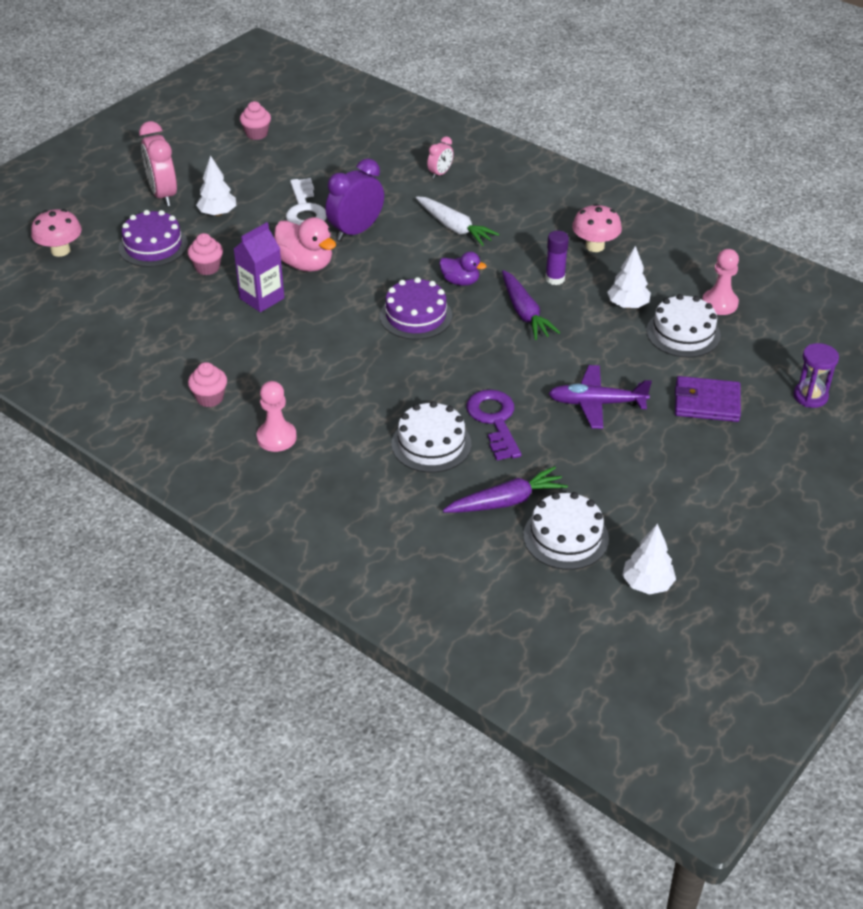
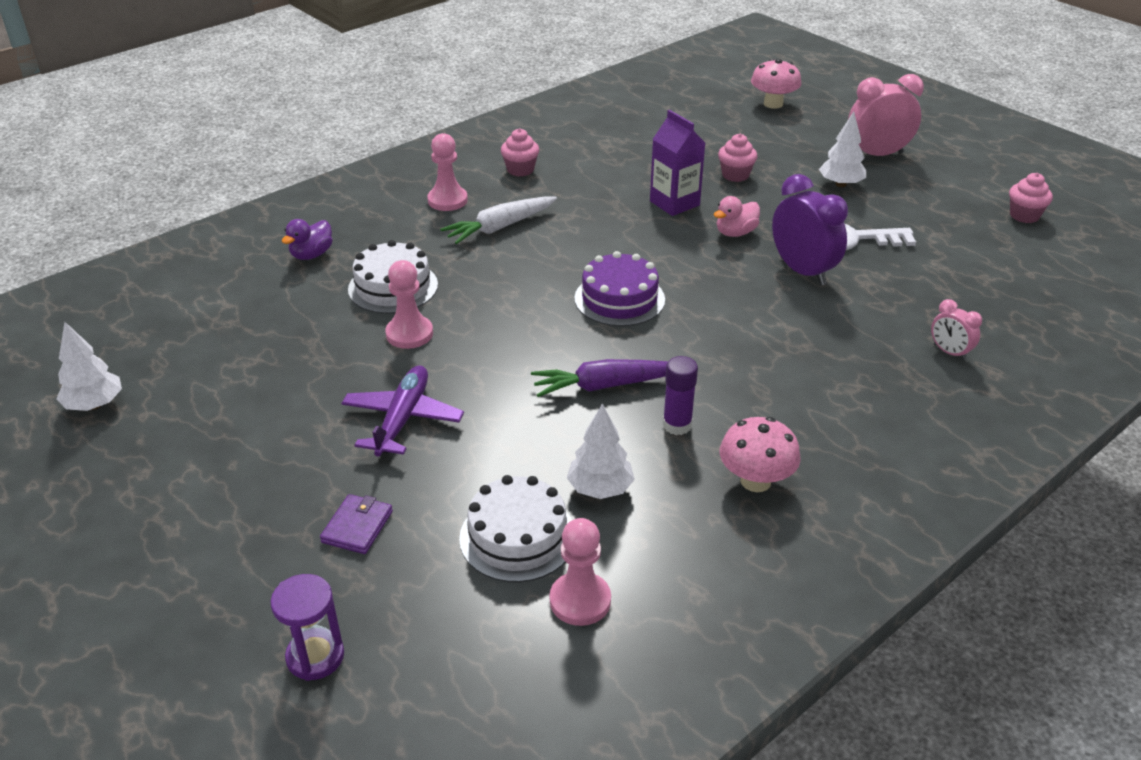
camera: 100 degrees right, 5 degrees down
(153, 246) = (778, 148): purple cake -> none
(306, 264) = (735, 233): pink duck -> pink duck, size x0.61
(454, 227) = (809, 349): white carrot -> white carrot (500, 227)
(460, 281) = (684, 340): purple duck -> purple duck (311, 255)
(494, 420) = (409, 334): purple key -> pink pawn
(506, 501) = (279, 325): purple carrot -> none
(565, 537) = (201, 358): white cake -> none
(707, 402) = (357, 527): purple wallet -> purple wallet, size x0.66

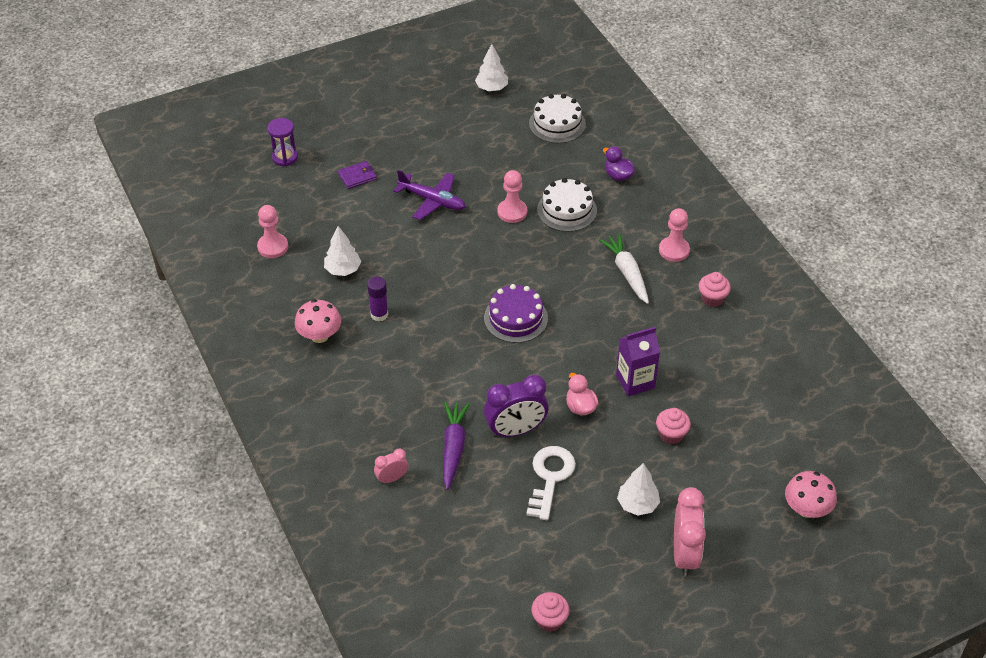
camera: 105 degrees right, 10 degrees up
(357, 527) = (357, 176): purple wallet -> purple wallet turned 60 degrees counterclockwise
(517, 537) = (324, 232): white cake -> white cake (557, 124)
(605, 385) = (427, 291): purple carrot -> purple carrot (453, 448)

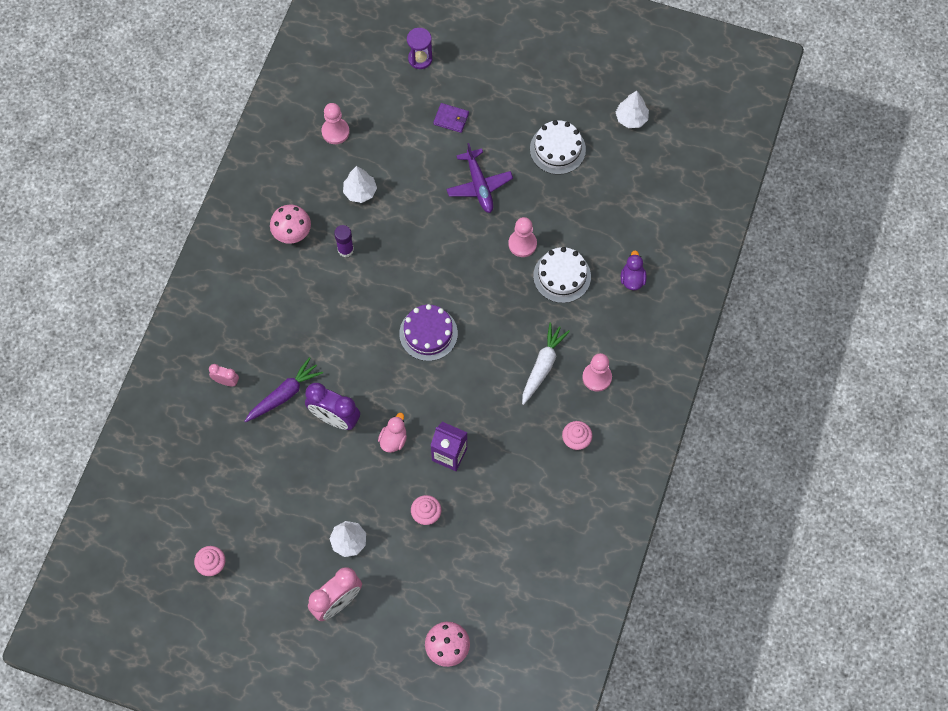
camera: 45 degrees right, 20 degrees up
(550, 477) = (318, 471): white key -> none
(557, 124) = (642, 193): white cake -> white cake (557, 149)

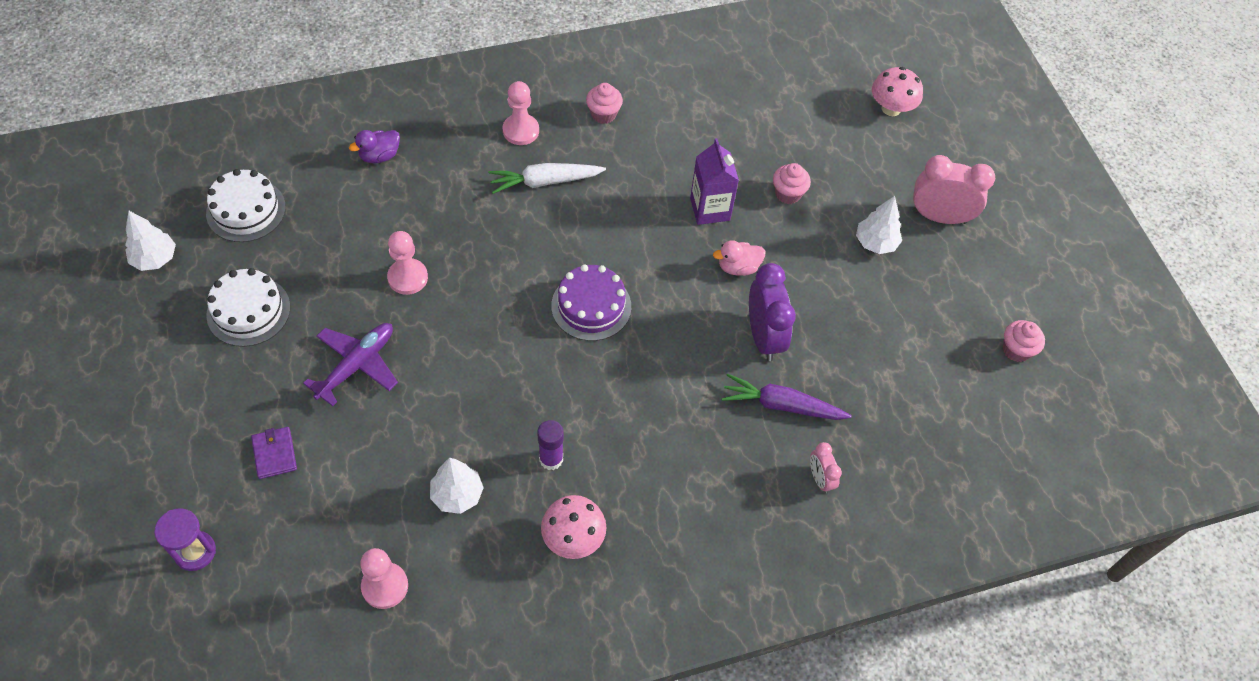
camera: 130 degrees left, 10 degrees down
(562, 276) = (422, 219): white cake -> white cake (246, 210)

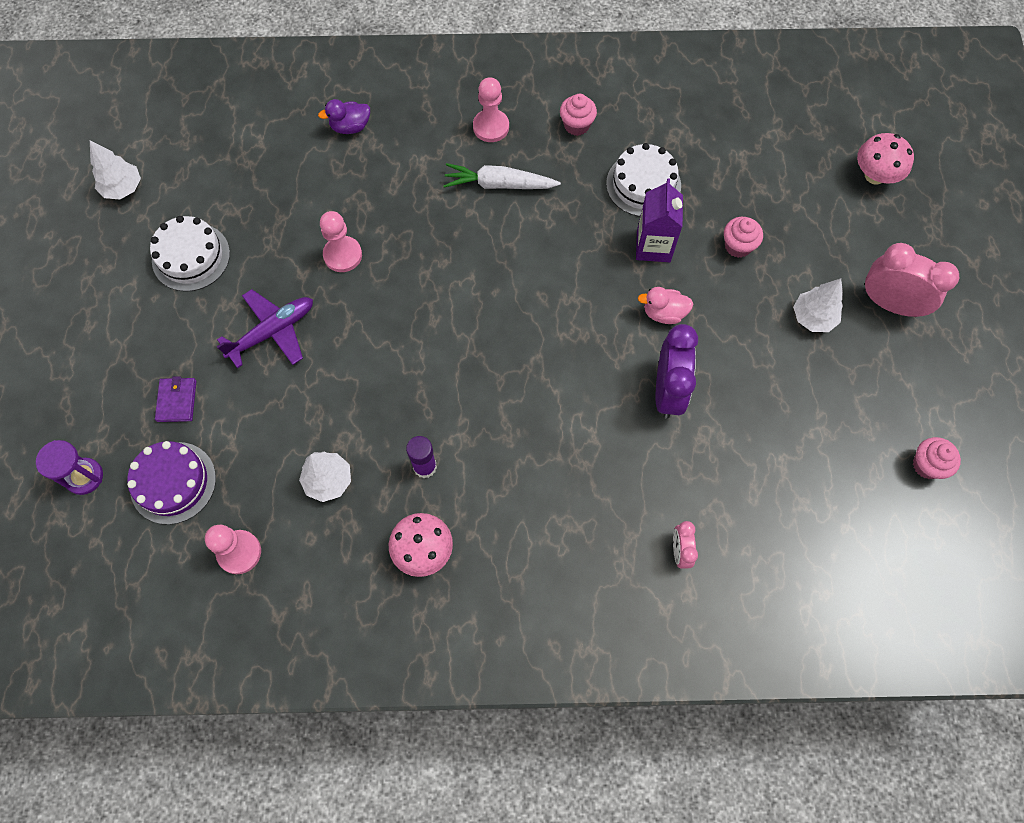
camera: 20 degrees right, 10 degrees up
(246, 210) = (215, 157): white cake -> white cake (643, 184)
(591, 306) = (507, 321): purple cake -> purple cake (173, 482)
(782, 405) = (664, 466): purple carrot -> none

